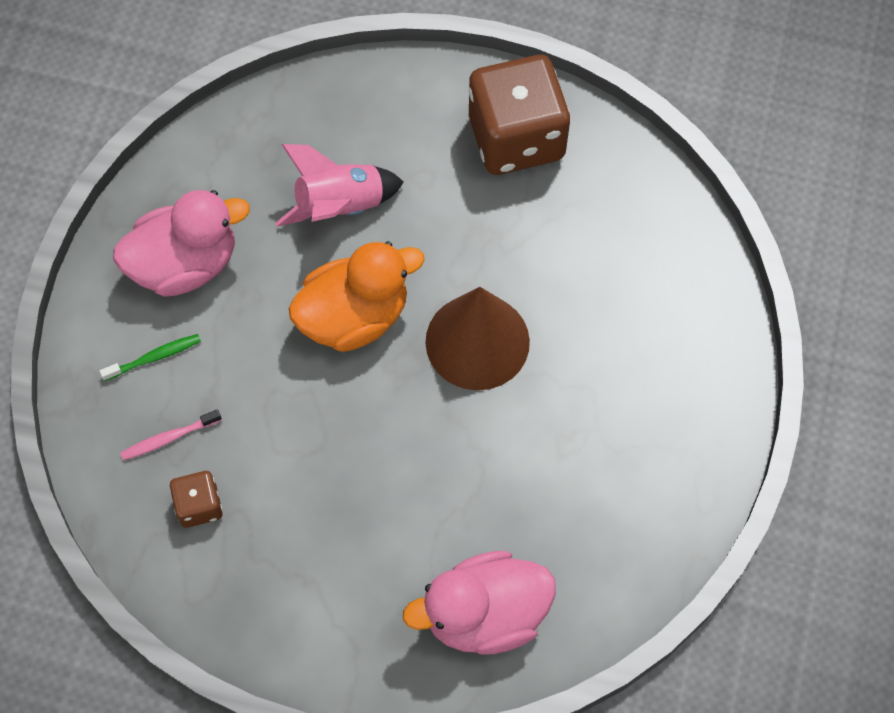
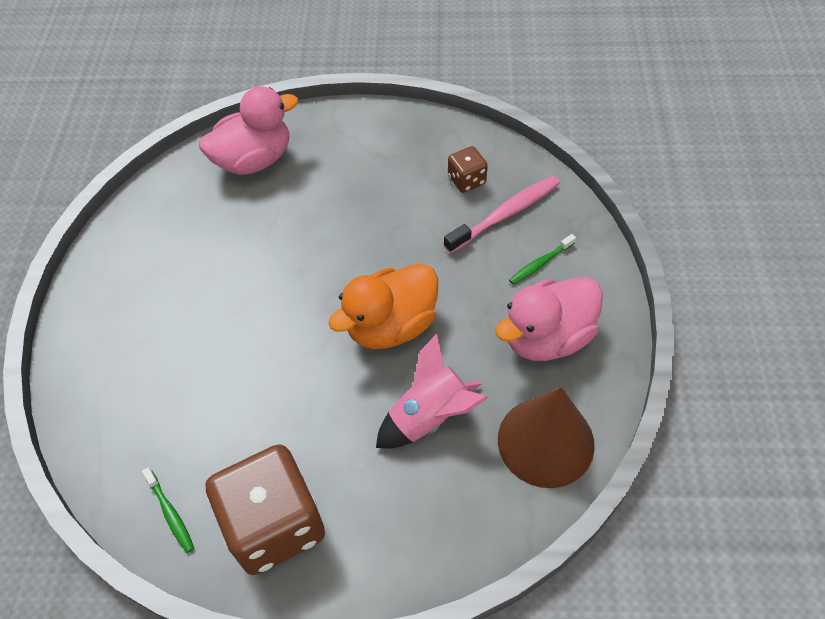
camera: 170 degrees right, 10 degrees down
(169, 438) = (505, 214): pink toothbrush -> pink toothbrush, size x1.79
(477, 341) = (285, 327): brown cone -> brown cone (545, 441)
(617, 168) = (170, 513): none -> green toothbrush

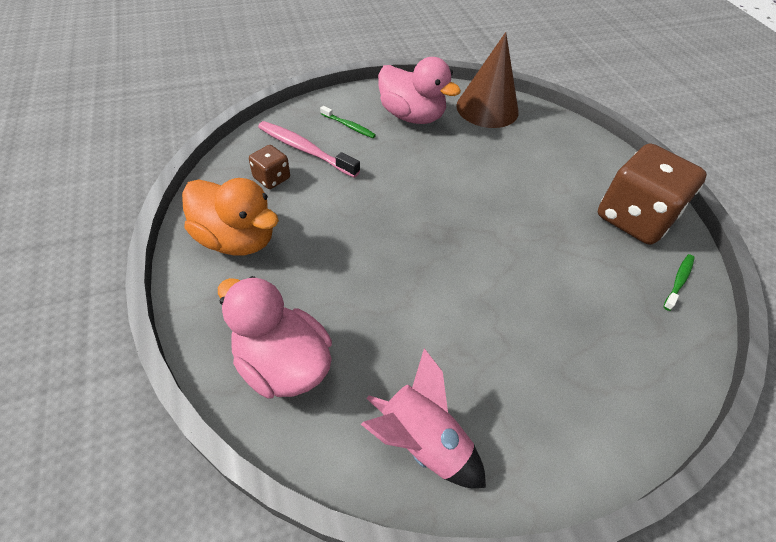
camera: 115 degrees left, 5 degrees down
(391, 325) = (444, 194): orange duck -> orange duck (237, 239)
(430, 416) = (504, 159): pink rocket -> pink rocket (422, 442)

